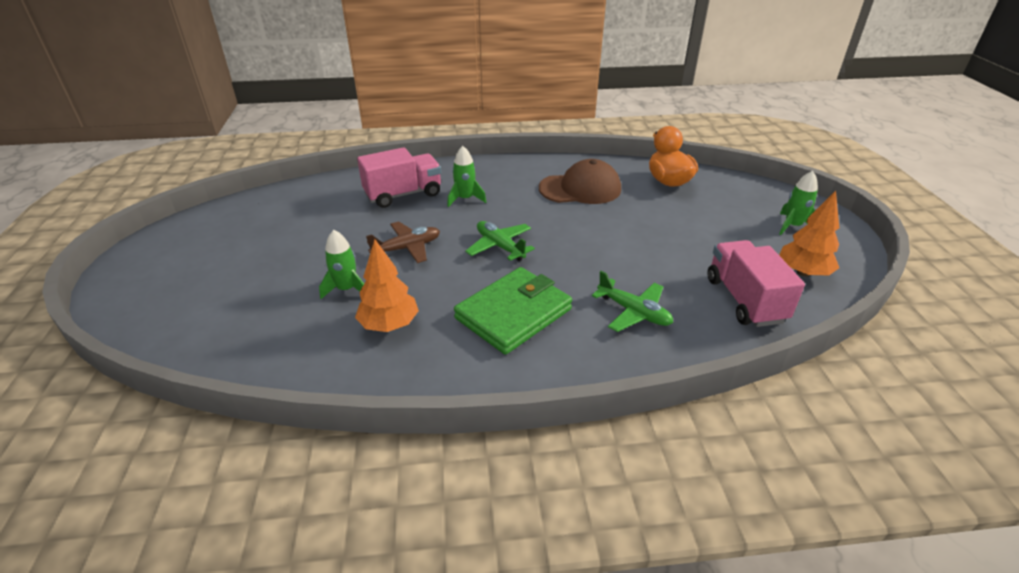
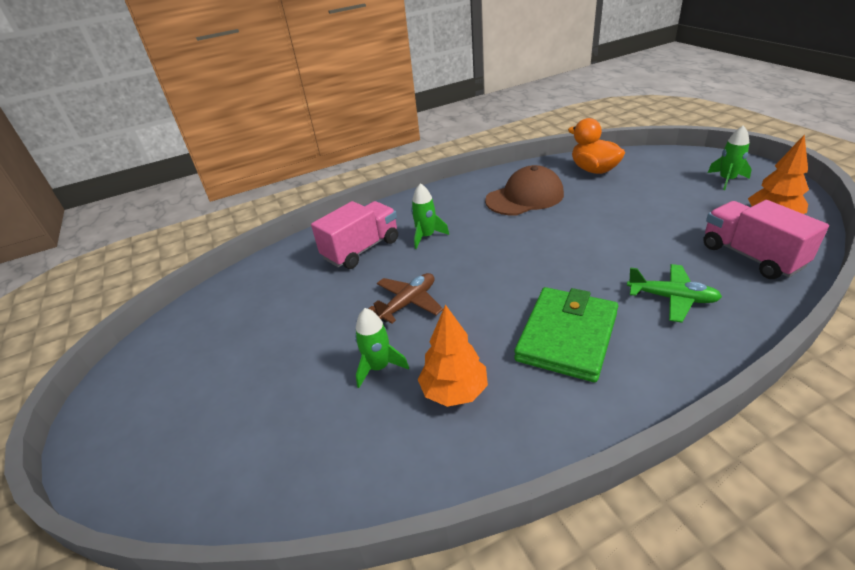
camera: 15 degrees left, 0 degrees up
(500, 246) = (498, 273): green plane -> none

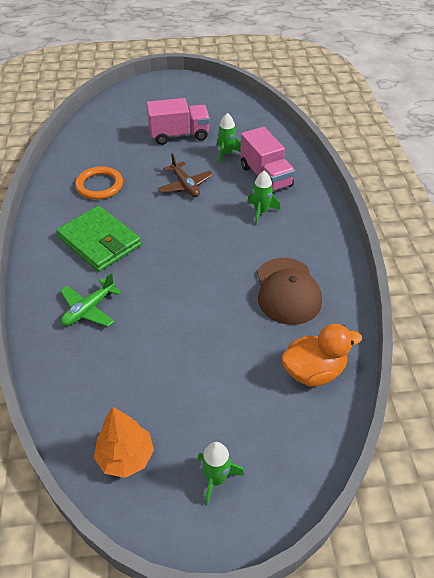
camera: 105 degrees right, 10 degrees up
(379, 367) = (139, 164): green rocket -> green rocket (226, 154)
(454, 391) = (99, 185): orange tree -> orange ring
(751, 256) = (91, 390): pink truck -> pink truck (179, 135)

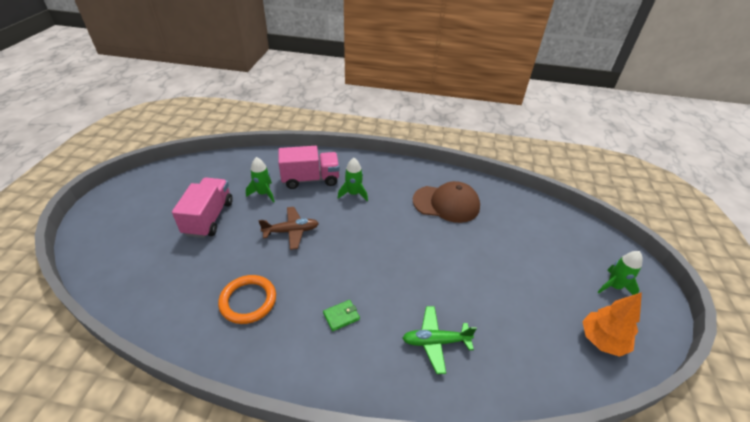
camera: 75 degrees left, 5 degrees down
(89, 309) = (435, 341): green plane -> green plane turned 120 degrees clockwise
(99, 241) = (341, 316): green wallet -> green wallet, size x0.40
(313, 371) = (522, 212): orange duck -> none

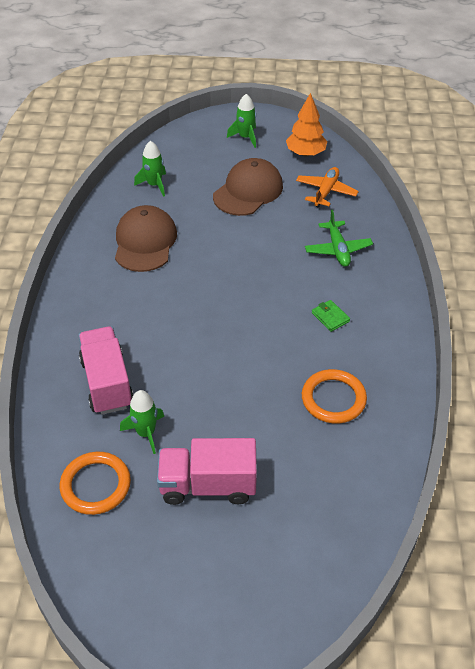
camera: 95 degrees left, 5 degrees up
(236, 172) = (95, 485): none -> orange ring
(291, 231) = (218, 383): brown plane -> none
(353, 194) = (135, 330): green rocket -> green rocket (154, 185)
(521, 277) = (248, 191): none -> brown cap
(532, 348) = (326, 192): none -> orange plane

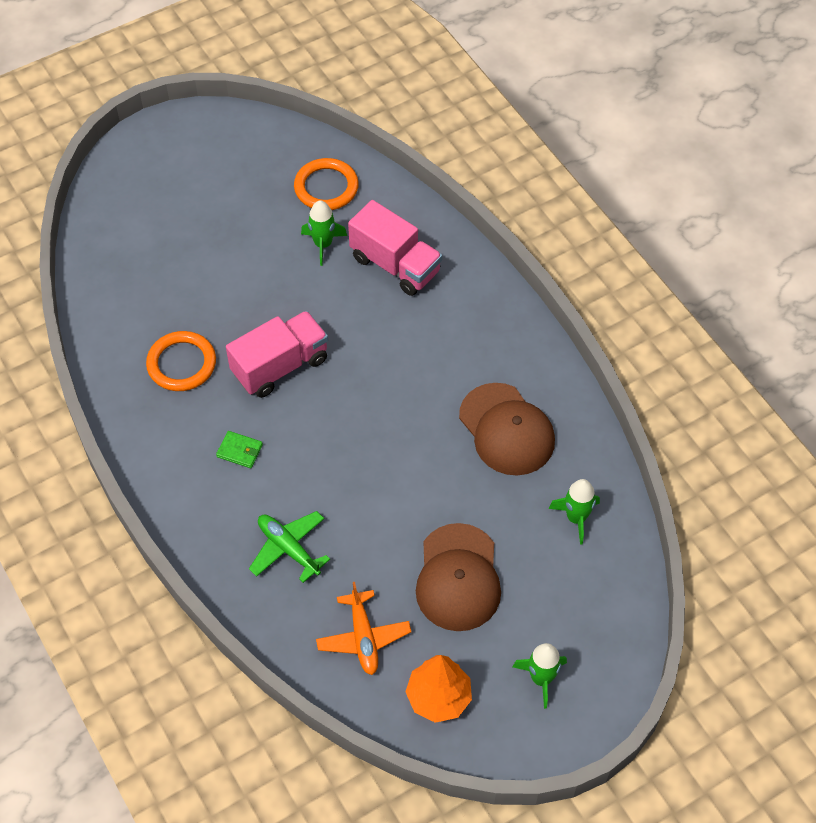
camera: 145 degrees right, 10 degrees up
(208, 485) = (238, 234): pink truck -> pink truck (280, 366)

